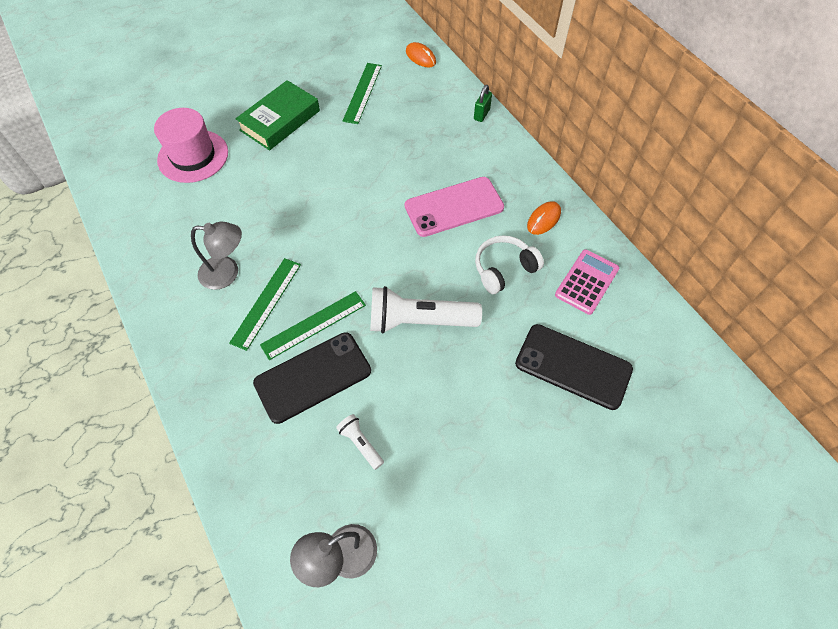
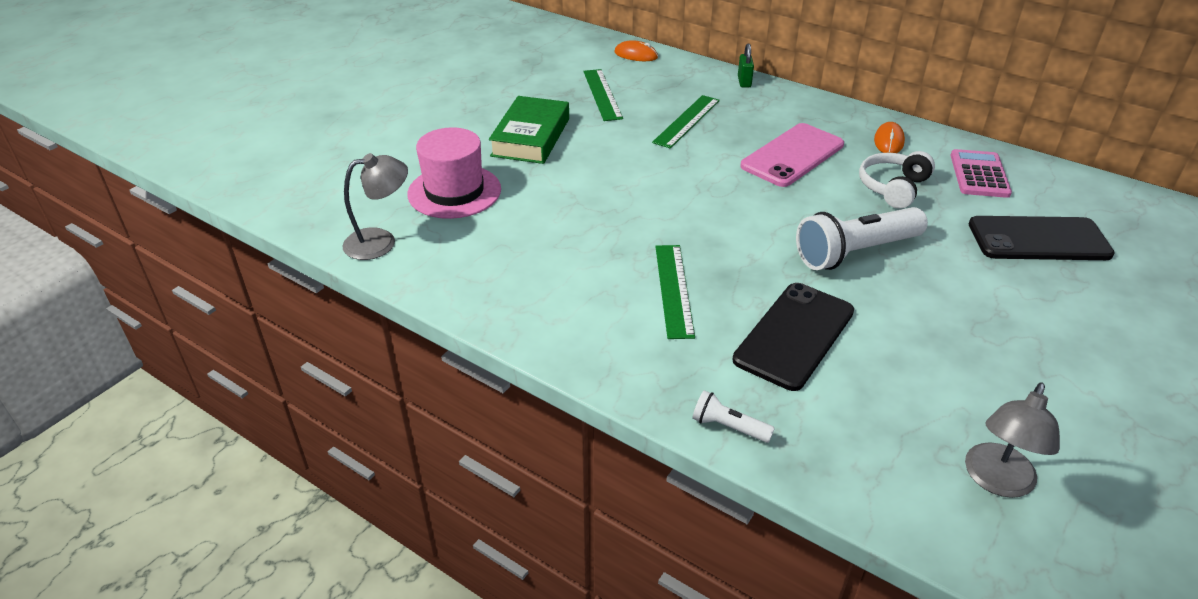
camera: 25 degrees left, 20 degrees down
(227, 273) = (600, 279): grey lamp -> grey lamp (381, 242)
(313, 324) = (747, 291): green ruler -> green ruler (686, 121)
(360, 443) = (906, 373): white flashlight -> white flashlight (728, 427)

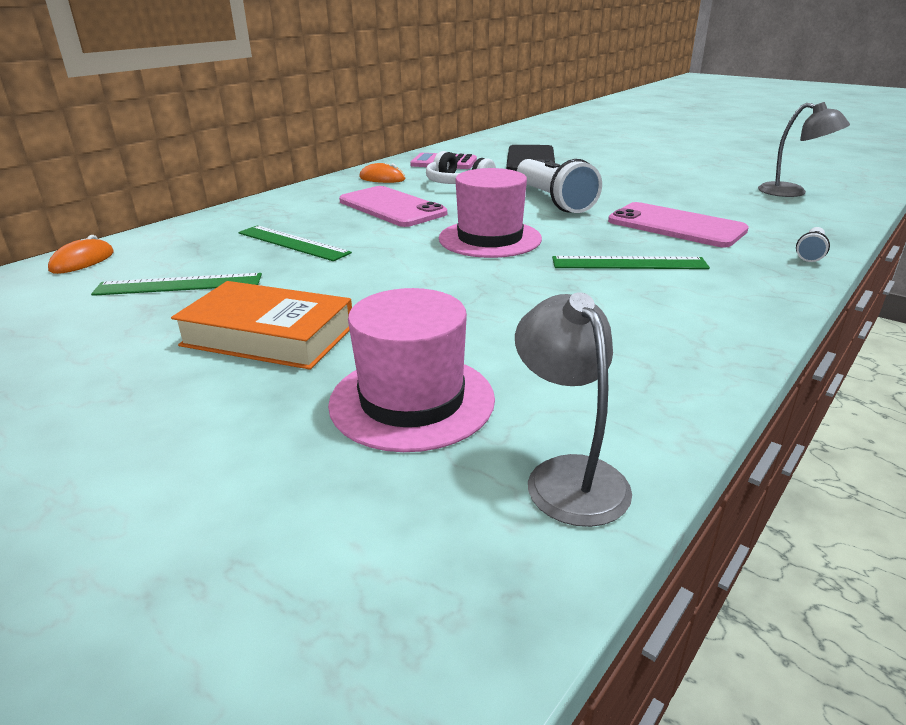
camera: 85 degrees left, 10 degrees down
(530, 137) = (268, 336): green book -> orange book
(720, 212) = (490, 239): none -> pink hat
(744, 82) = (223, 214): green padlock -> none
(794, 335) = (676, 226): black phone -> pink phone

